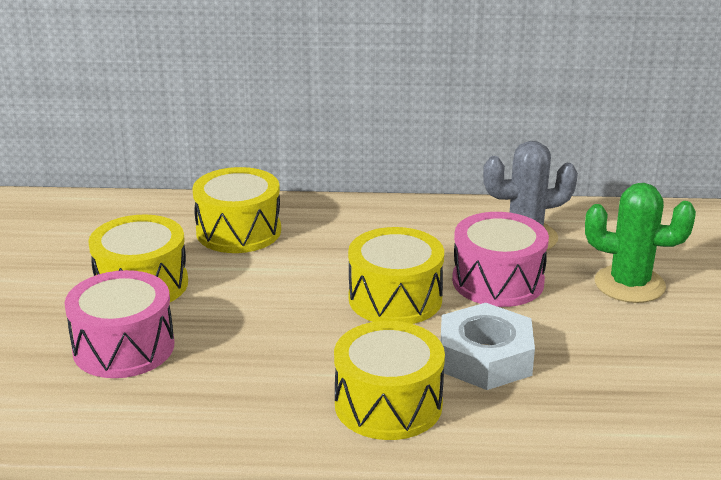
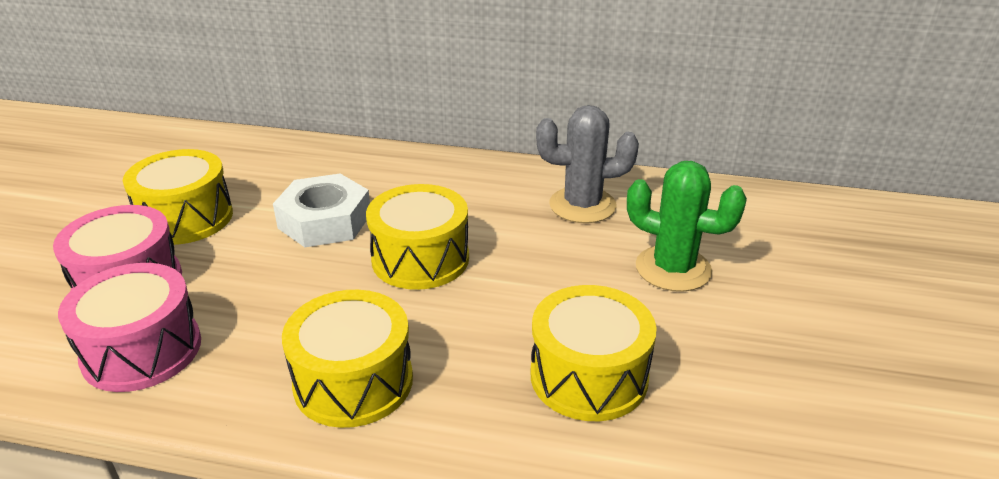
camera: 10 degrees right, 5 degrees up
(238, 231) = (306, 173): yellow drum -> yellow drum (589, 376)
(485, 358) = (482, 338): white nut -> white nut (325, 221)
(498, 281) = (534, 250): pink drum -> pink drum (142, 350)

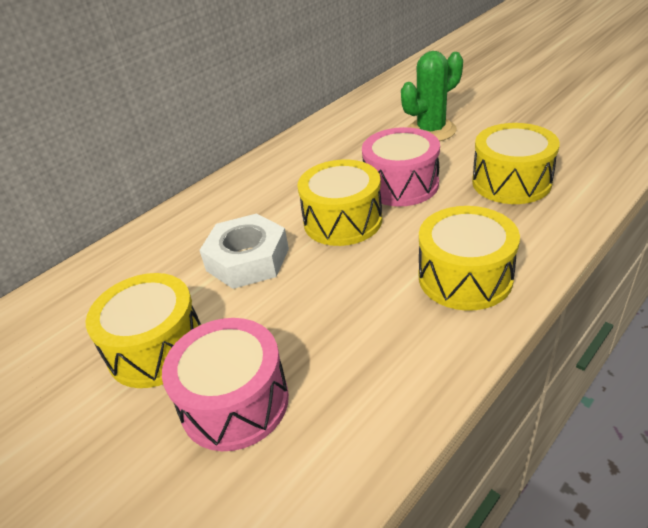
camera: 55 degrees left, 5 degrees up
(142, 350) = (351, 399): pink drum -> pink drum (401, 185)
(582, 205) = (338, 143): grey cactus -> none

